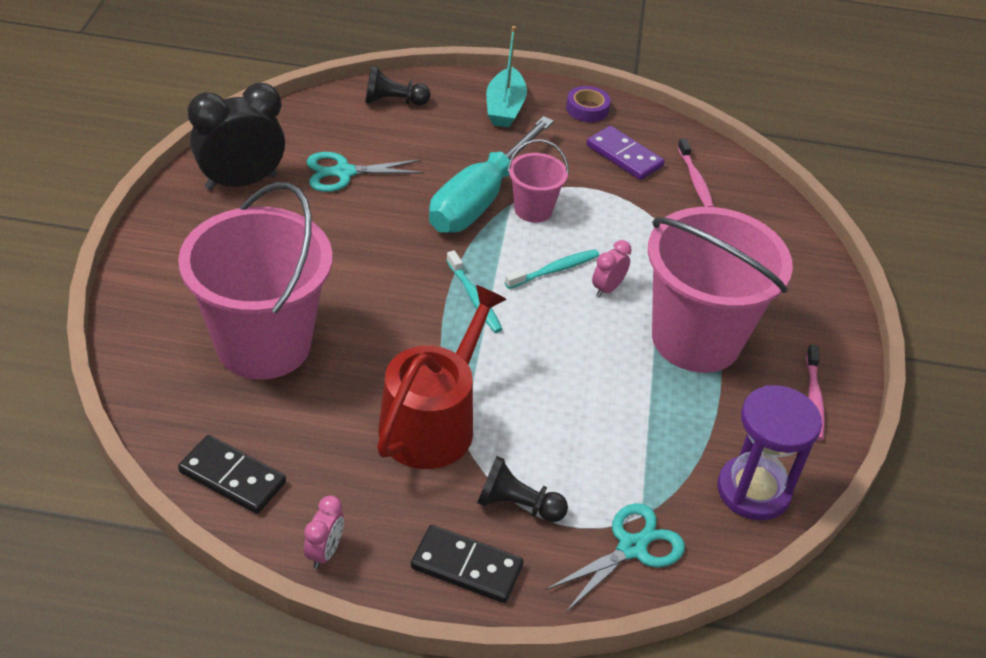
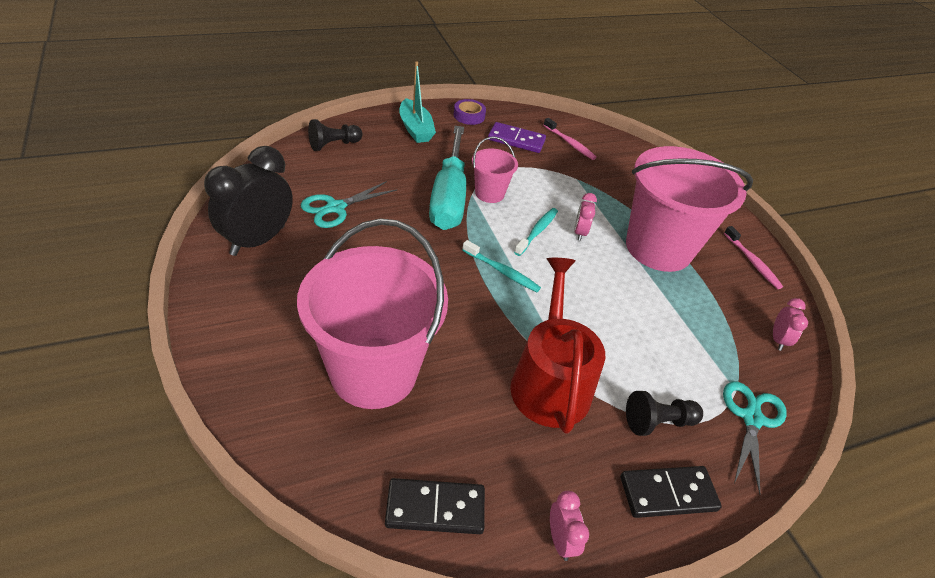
camera: 30 degrees left, 0 degrees up
(753, 490) = (778, 340): purple hourglass -> pink clock

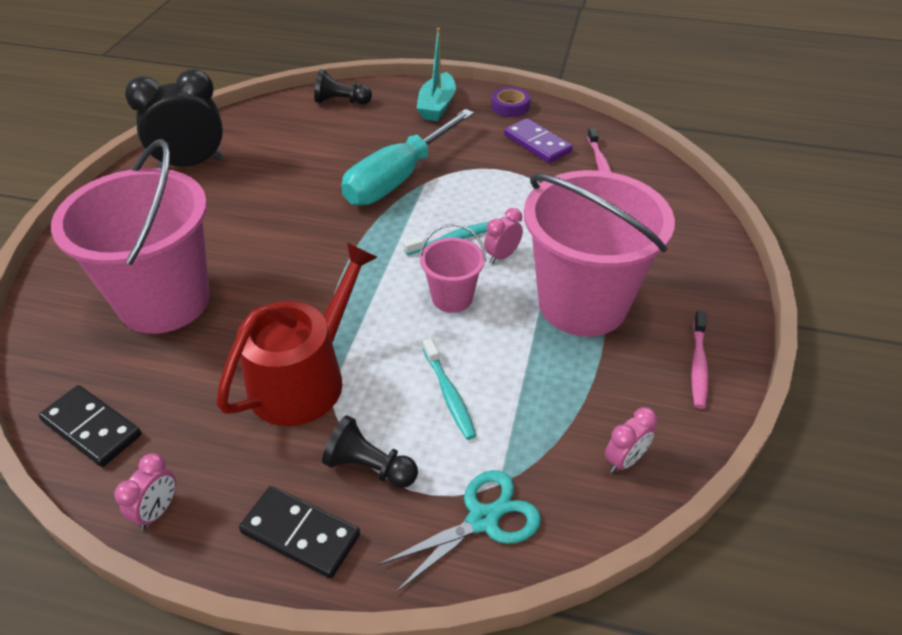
camera: 40 degrees right, 0 degrees up
(335, 208) = (282, 156): turquoise scissors -> none
(489, 193) = (445, 187): pink bucket -> pink bucket (452, 298)
(502, 271) = (373, 263): turquoise toothbrush -> turquoise toothbrush (449, 394)

